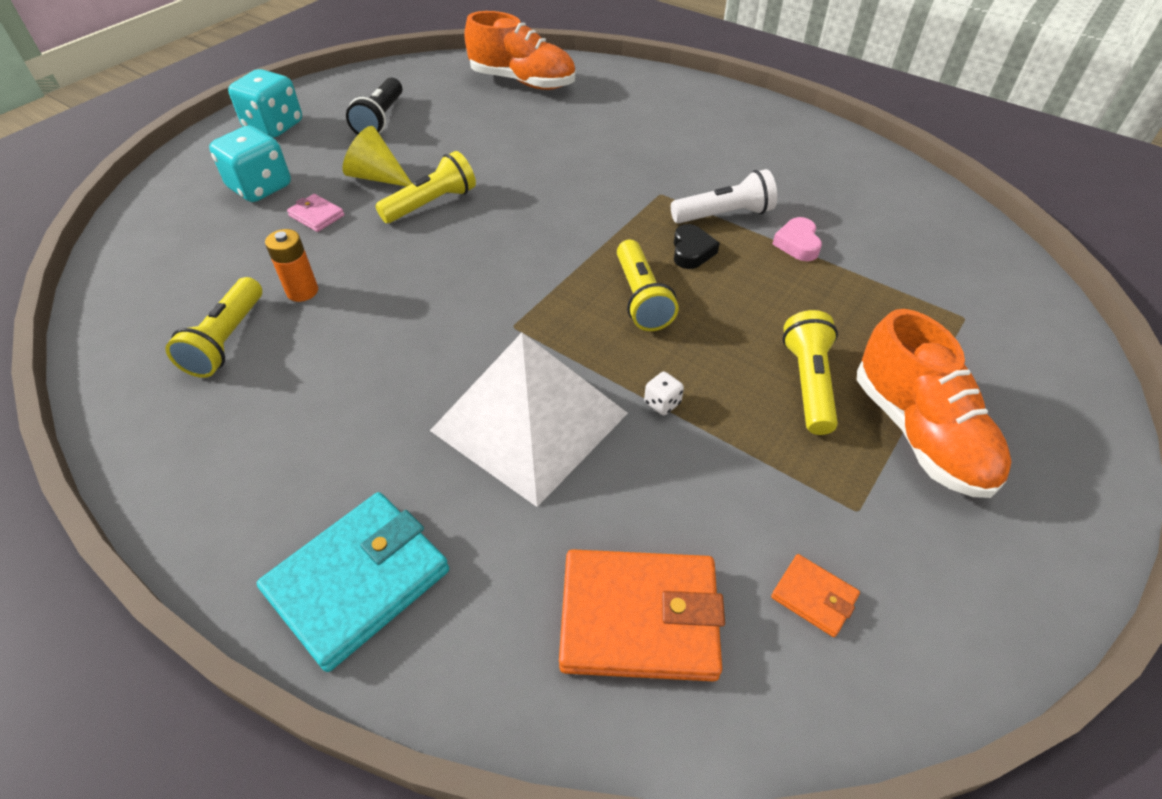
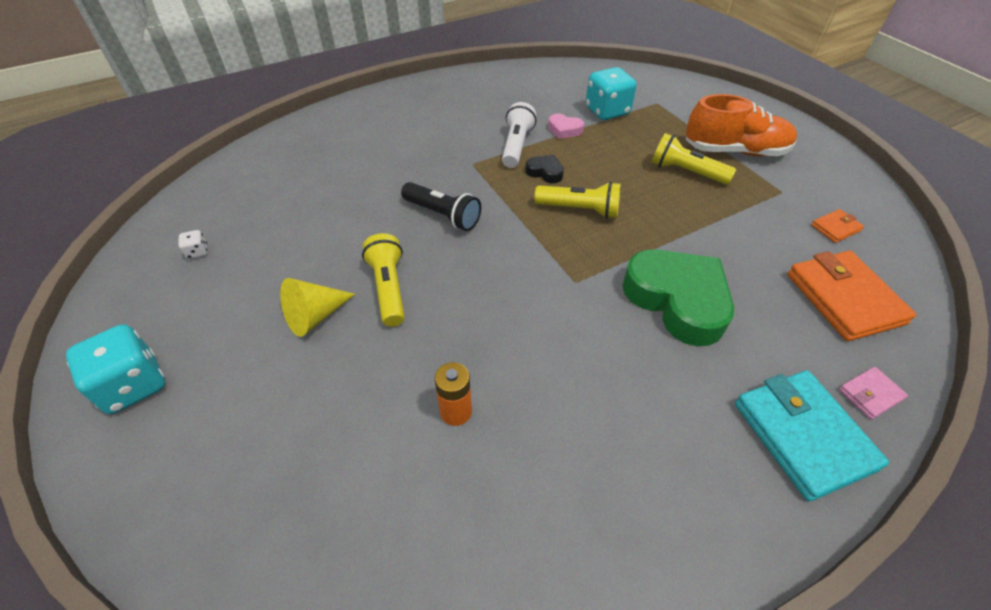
camera: 65 degrees left, 0 degrees up
(227, 340) = (496, 490): yellow flashlight -> none
(260, 187) = (249, 419): turquoise dice -> turquoise dice (607, 111)
(316, 215) = (342, 377): pink wallet -> pink wallet (870, 394)
(380, 119) = (215, 291): black flashlight -> black flashlight (443, 215)
(522, 82) = (252, 182): orange shoe -> none
(529, 422) = (677, 300): white pyramid -> green heart
(639, 618) = (844, 298): orange wallet -> orange wallet turned 45 degrees counterclockwise
(662, 403) = (681, 233): white dice -> white dice (197, 252)

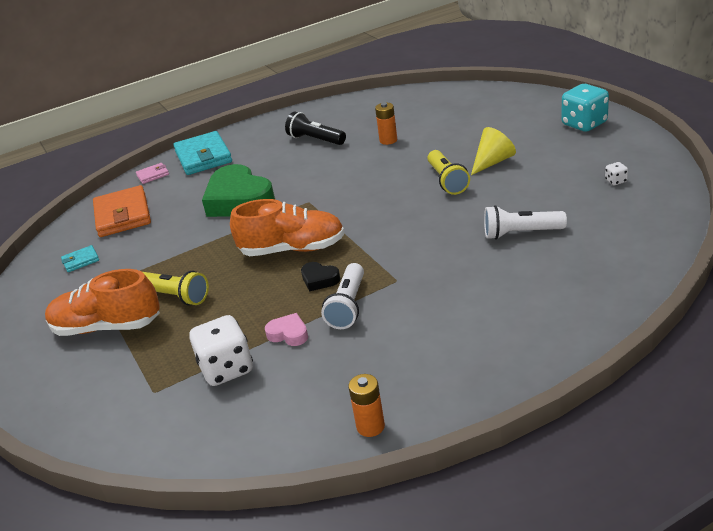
camera: 175 degrees left, 15 degrees down
(341, 196) = (520, 233): none -> white flashlight
(443, 215) = (417, 230): black flashlight -> black flashlight (315, 140)
(499, 75) = (370, 426): none -> orange battery
(580, 210) = (292, 249): yellow flashlight -> orange shoe
(607, 111) = (226, 369): turquoise dice -> white dice
(835, 228) = (80, 261): orange wallet -> turquoise wallet

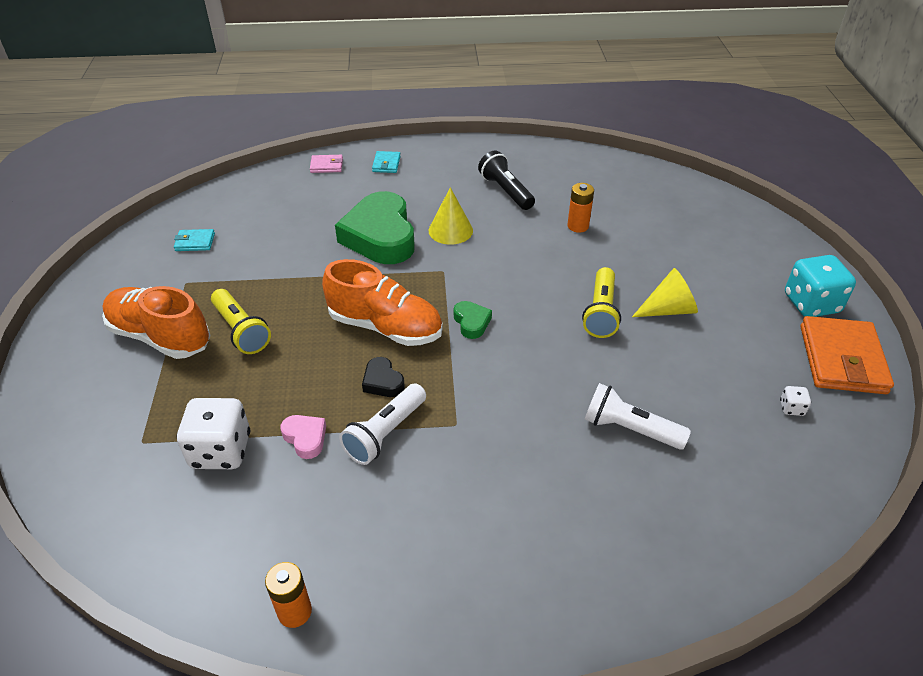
camera: 20 degrees right, 10 degrees up
(123, 215) = (267, 204): orange wallet -> orange wallet (842, 359)
(203, 157) = (386, 164): turquoise wallet -> turquoise wallet, size x0.47
(293, 177) = (450, 230): none -> yellow cone
(357, 221) = (471, 322): none -> green heart

